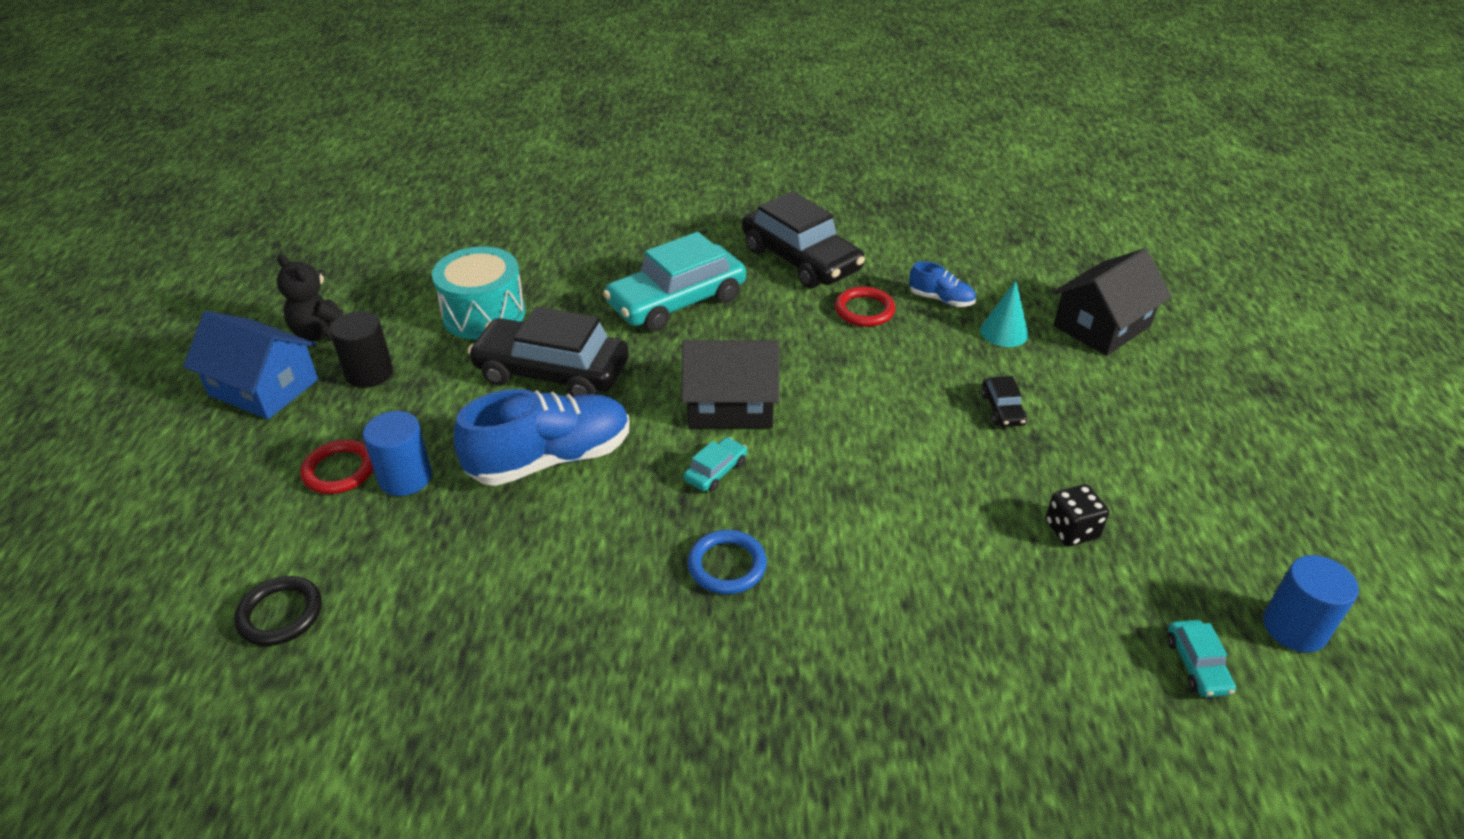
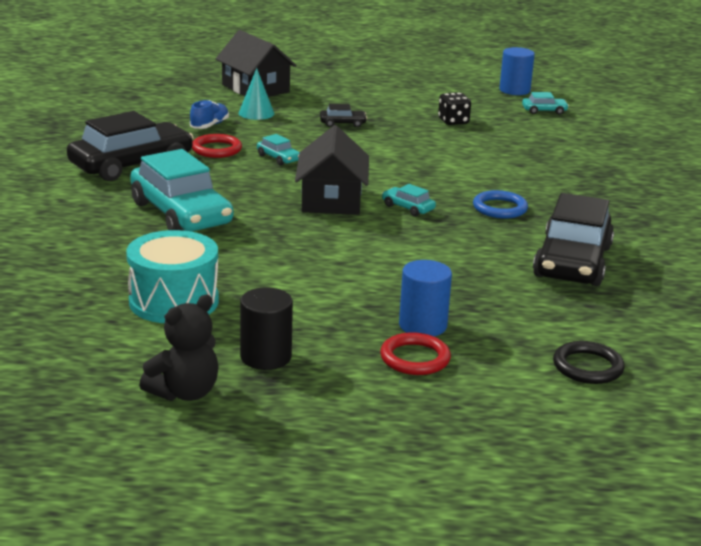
camera: 90 degrees left, 15 degrees down
(263, 387) = (282, 419): blue house -> none
(550, 459) = (396, 265): blue shoe -> none
(552, 372) = (279, 266): black car -> black car (572, 262)
(852, 358) = (278, 158): none -> turquoise car

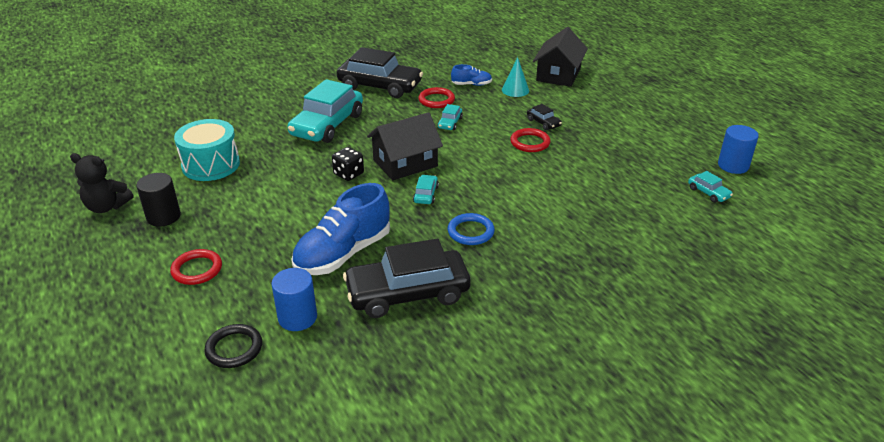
camera: 60 degrees right, 10 degrees up
(372, 140) = (530, 143): none -> red ring
(422, 325) = (245, 258): blue cylinder -> blue cylinder (297, 318)
(453, 121) = (616, 161): black dice -> black dice (348, 174)
(472, 273) = (343, 253): none -> blue shoe

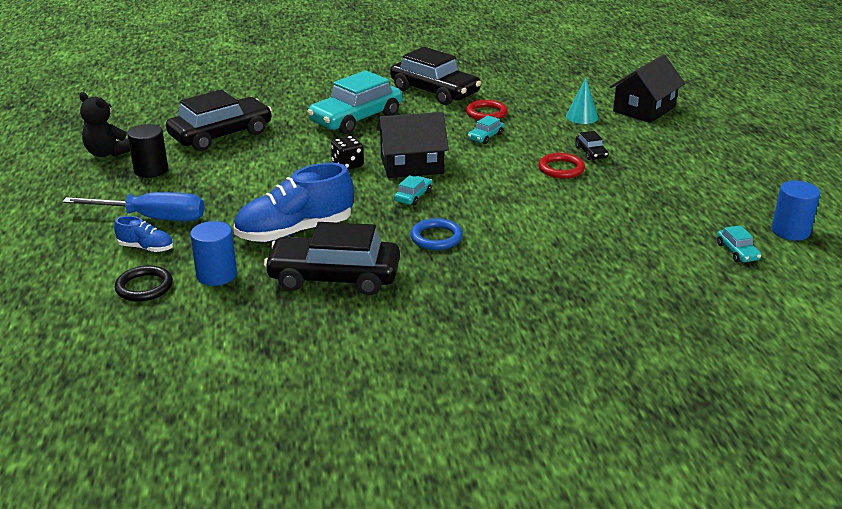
camera: 20 degrees right, 5 degrees down
(197, 269) = (153, 218): red ring -> blue screwdriver
(211, 165) = (221, 135): turquoise drum -> black car
(471, 84) = (536, 104): blue shoe -> blue shoe (146, 248)

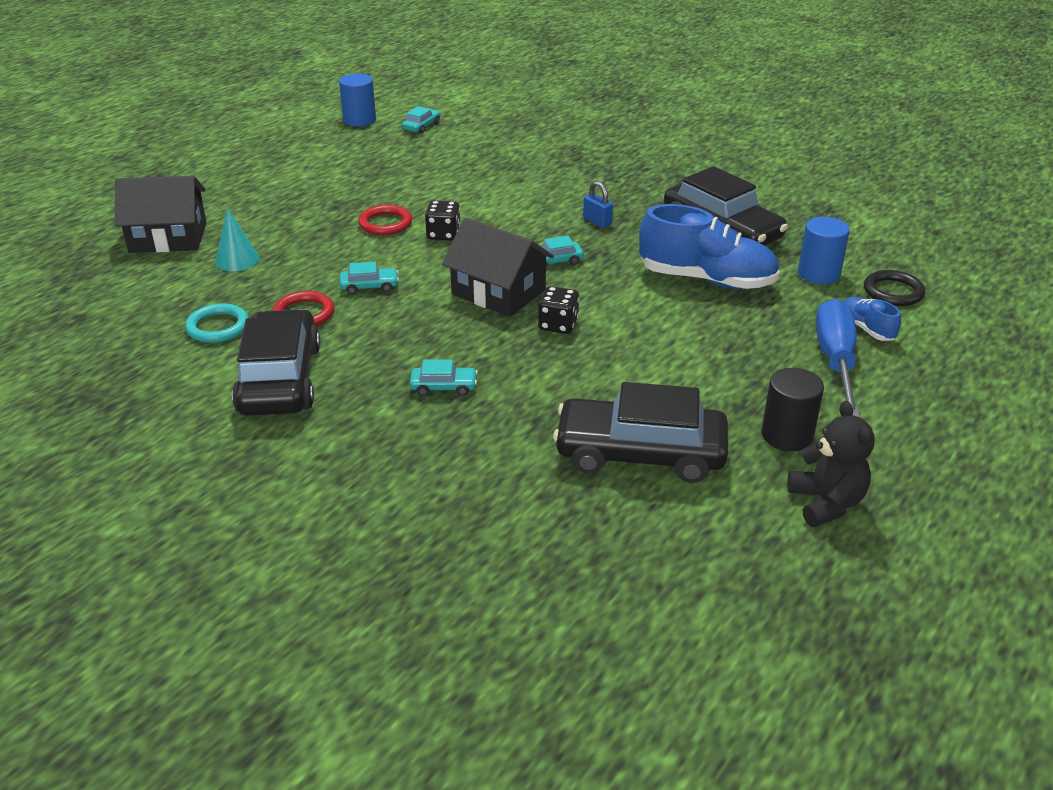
camera: 135 degrees left, 5 degrees up
(153, 218) = (835, 361): blue screwdriver -> blue screwdriver turned 45 degrees clockwise
(356, 118) = (444, 387): turquoise car -> turquoise car, size x0.42
(436, 237) = (597, 221): blue ring -> blue padlock
(510, 93) = (218, 327): none -> turquoise ring
(513, 179) = (443, 234): none -> black dice
(591, 152) = (327, 224): black car -> none

